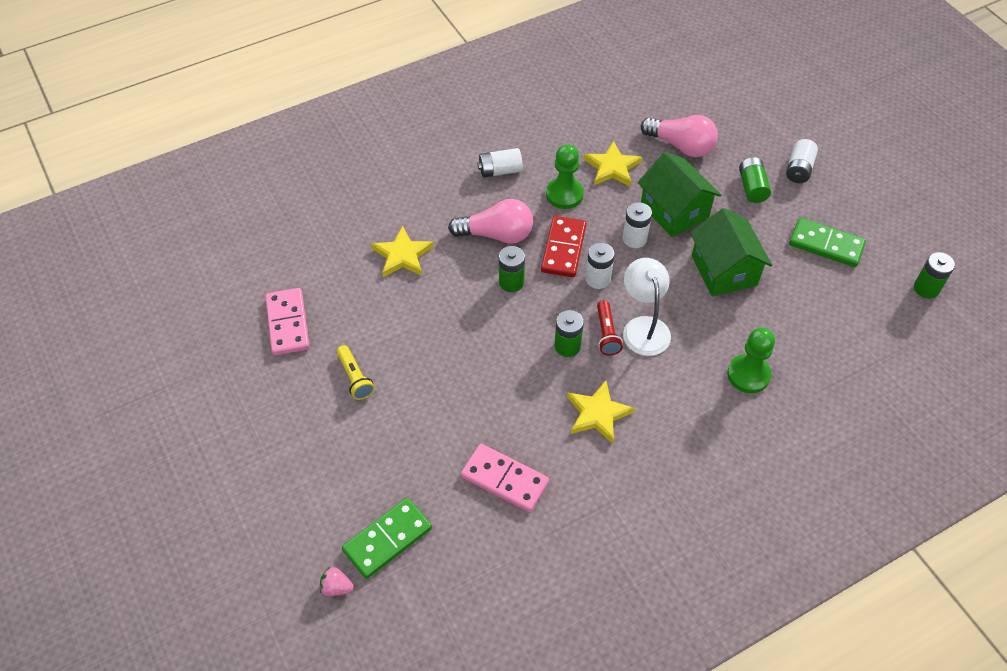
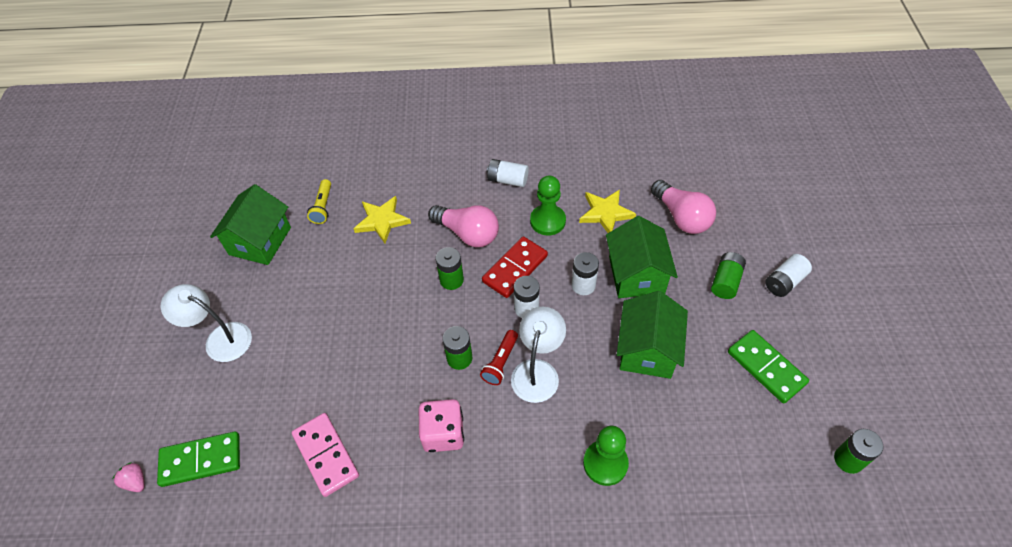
camera: 30 degrees right, 0 degrees up
(288, 323) = (260, 241): pink domino -> green house
(319, 429) = (220, 338): none -> white lamp
(355, 378) = (275, 308): yellow flashlight -> yellow flashlight (323, 207)
(597, 414) = (443, 433): yellow star -> pink dice

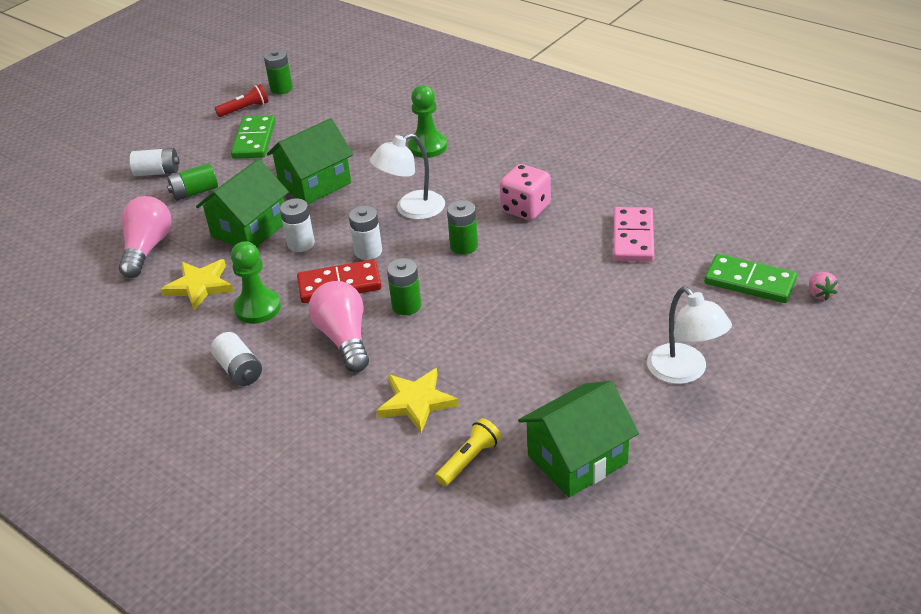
camera: 140 degrees left, 15 degrees down
(500, 362) = (433, 228): red flashlight -> red flashlight (245, 109)

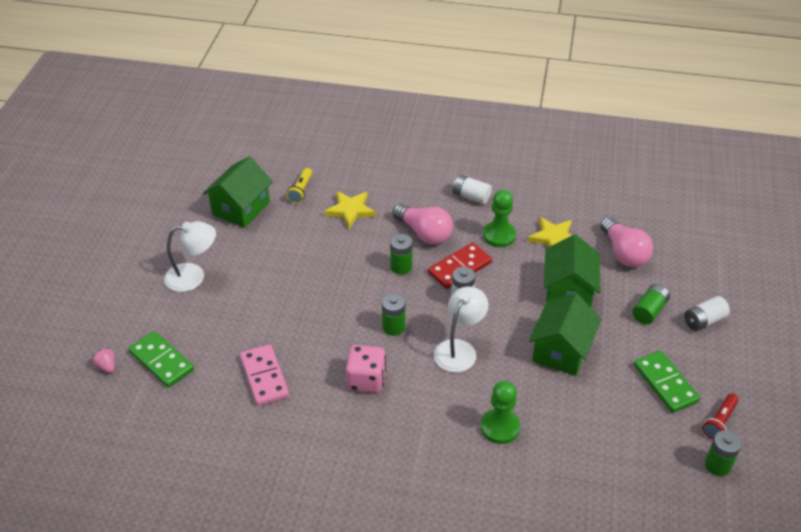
camera: 150 degrees right, 5 degrees up
(301, 243) = (517, 291): white battery -> none
(684, 372) = (193, 276): white lamp -> white lamp turned 135 degrees clockwise
(749, 282) = (162, 361): green domino -> green domino turned 45 degrees clockwise

